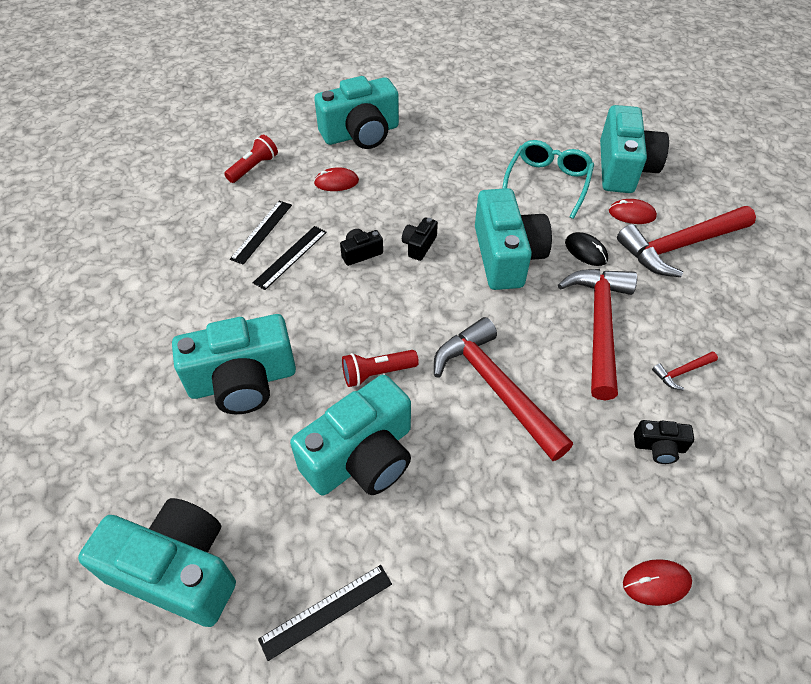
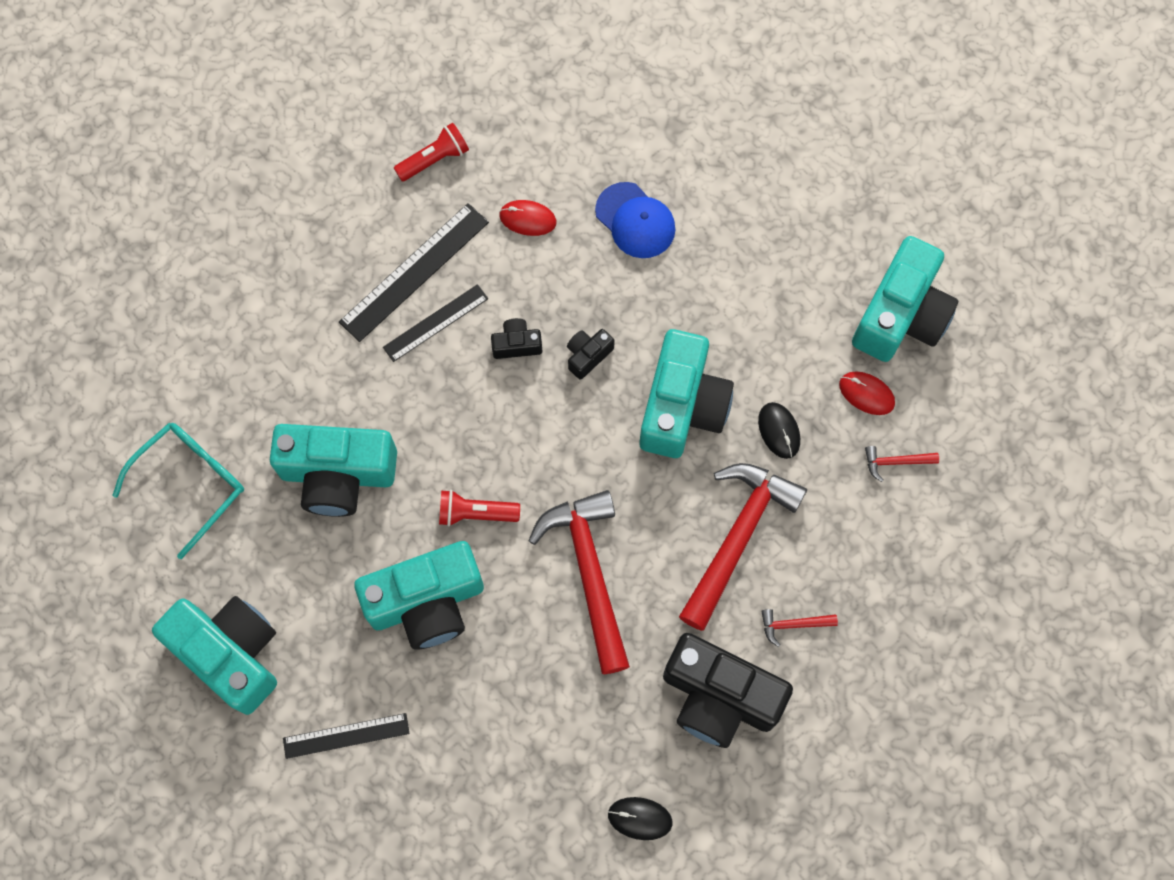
camera: 20 degrees right, 20 degrees up
(262, 231) = (414, 272): black ruler -> black ruler, size x1.58
(361, 134) = (589, 140): turquoise camera -> none
(414, 165) = (635, 221): none -> blue cap
(547, 183) = (789, 308): turquoise glasses -> turquoise glasses (191, 483)
(656, 583) = (640, 818): red mouse -> black mouse
(659, 447) = (719, 696): black camera -> black camera, size x2.28
(680, 246) = (895, 462): red hammer -> red hammer, size x0.41

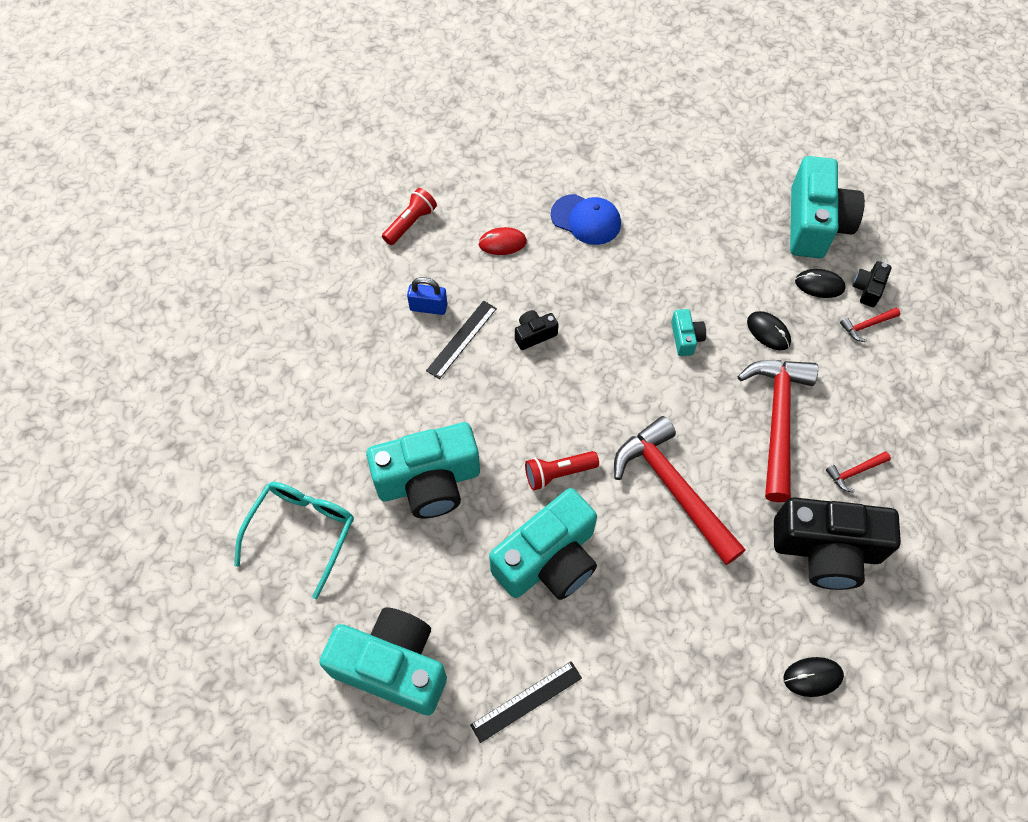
camera: 20 degrees left, 10 degrees down
(414, 272) = (428, 307): black ruler -> blue padlock
(588, 355) = (594, 325): black camera -> black camera (868, 289)
(682, 406) = (685, 338): turquoise camera -> turquoise camera, size x0.44
(866, 394) = (819, 285): red mouse -> black mouse

